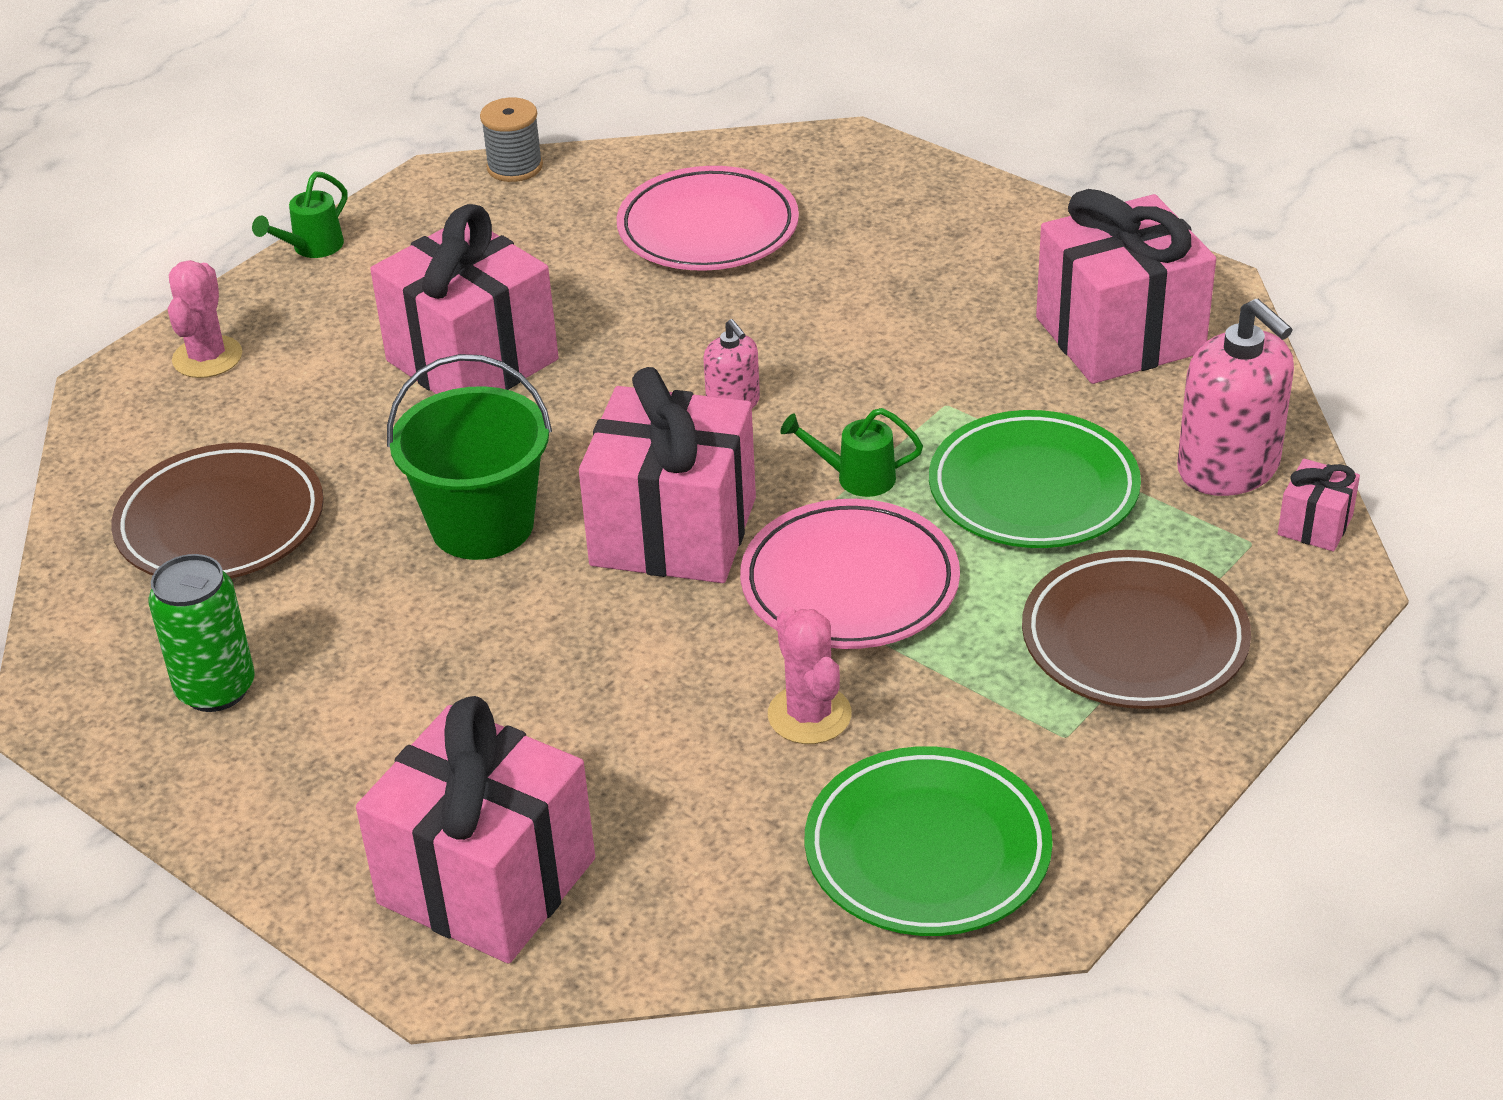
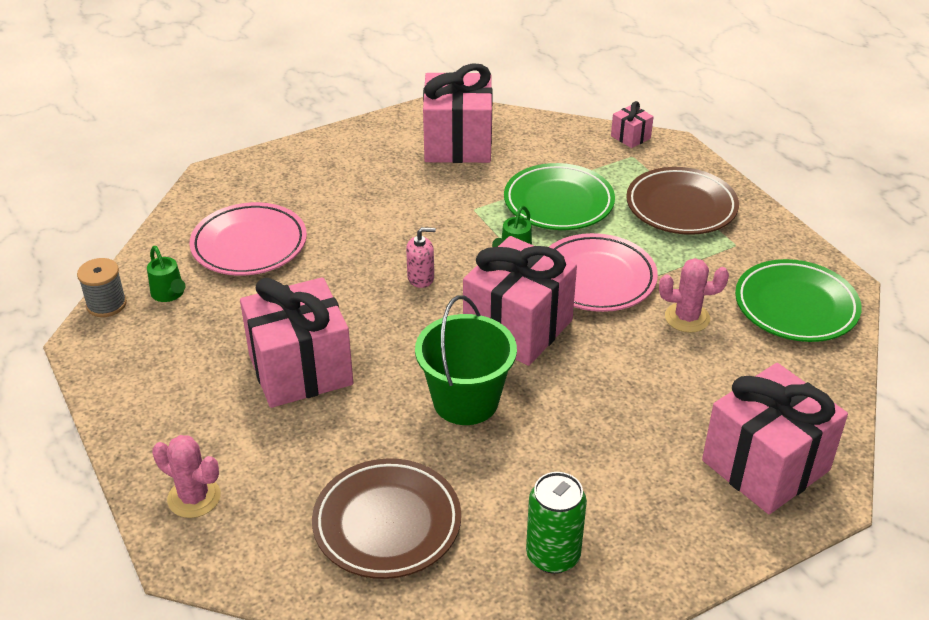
camera: 70 degrees left, 0 degrees up
(312, 248) = (109, 418): green watering can -> green watering can (169, 294)
(1228, 468) = (577, 146): pink soap dispenser -> none

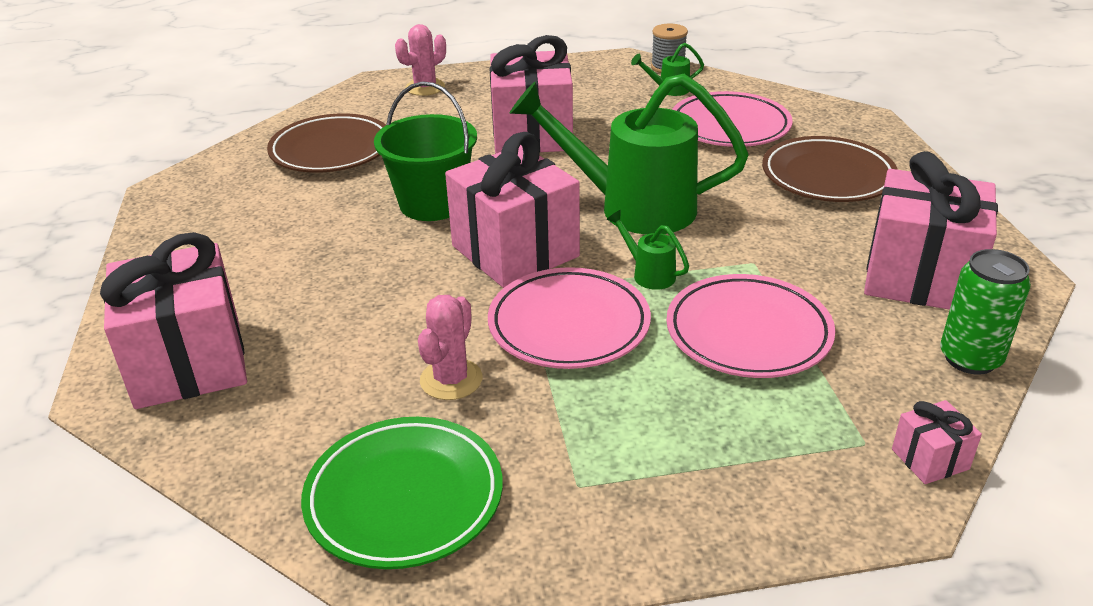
camera: 110 degrees right, 5 degrees down
(421, 278) = (631, 207): pink soap dispenser -> green watering can
(553, 555) = (226, 213): green can -> green can (970, 358)
(558, 203) = (748, 333): green plate -> pink plate
(681, 207) = (701, 455): brown plate -> brown plate (827, 177)

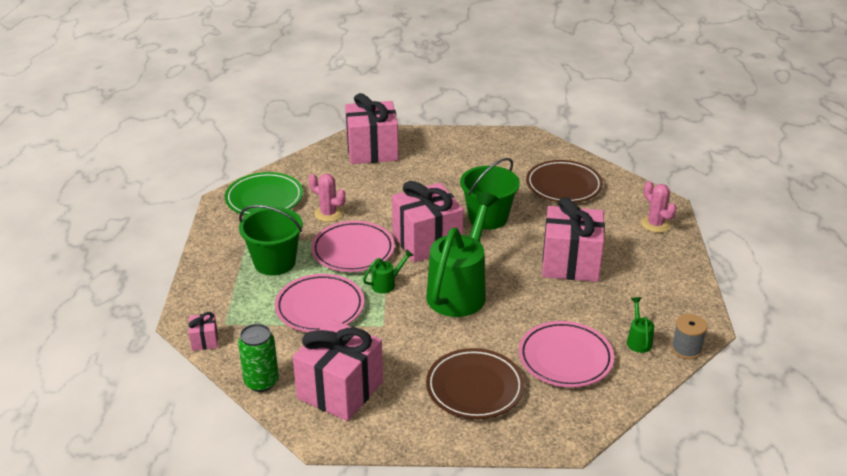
camera: 100 degrees right, 0 degrees up
(644, 420) = (274, 262): none -> green bucket

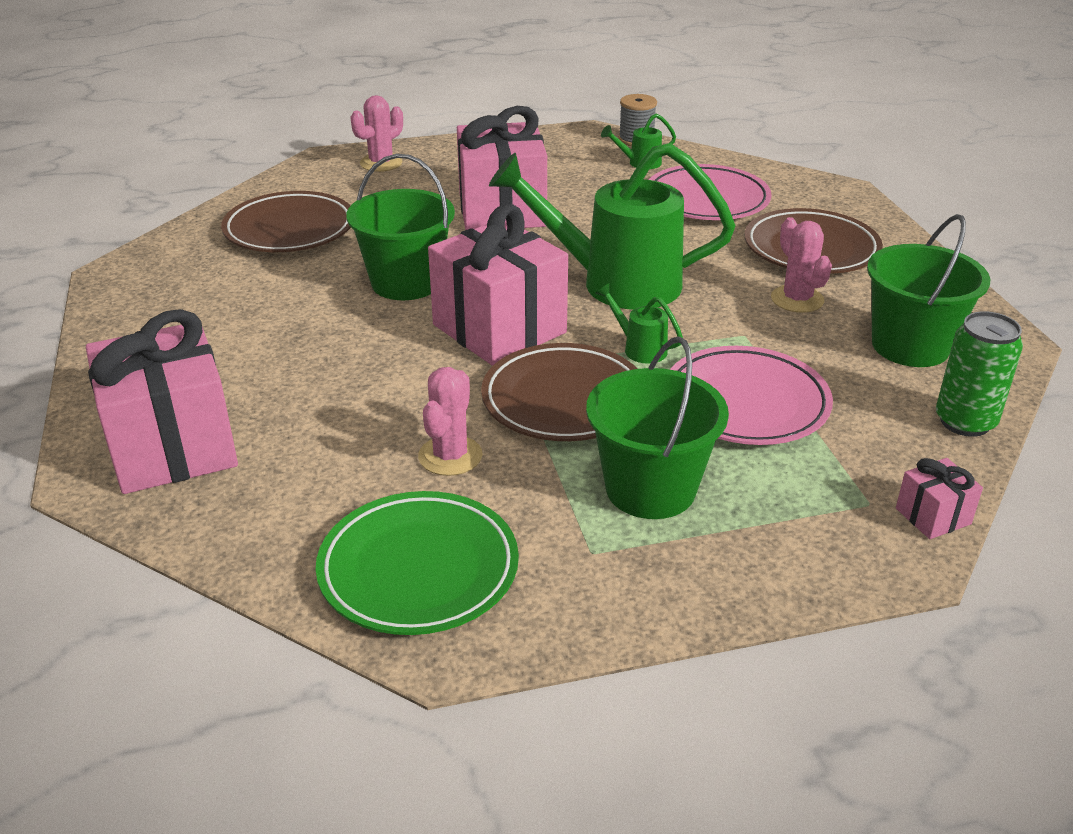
camera: 105 degrees left, 0 degrees up
(340, 390) = (910, 346): pink gift -> green bucket
(353, 251) = (564, 400): pink plate -> brown plate
(412, 359) = (797, 299): none -> pink cactus

